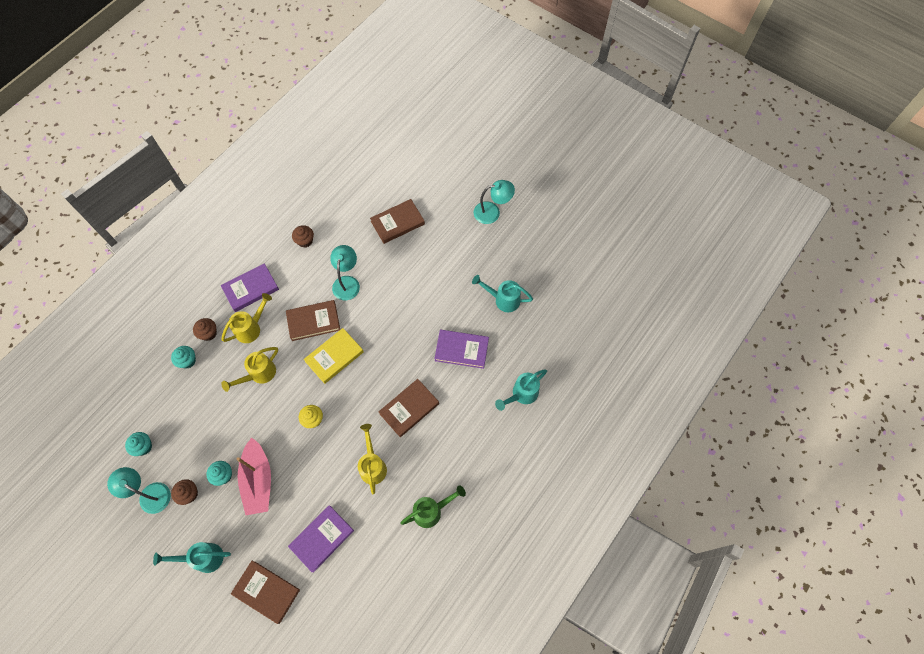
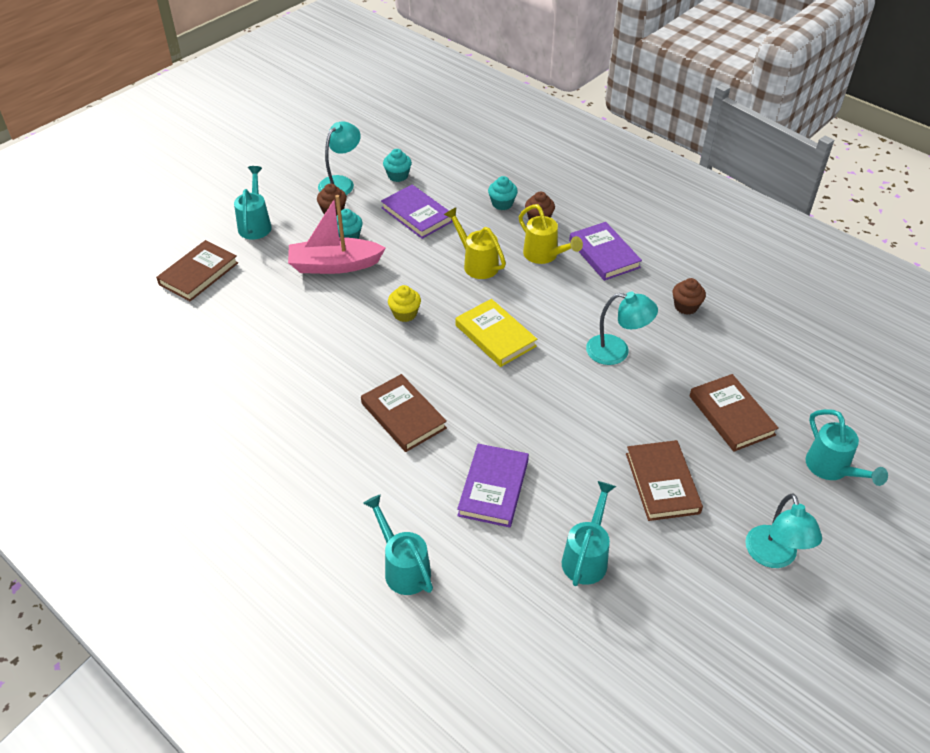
camera: 95 degrees right, 20 degrees down
(313, 321) = (552, 315): brown book -> brown book (662, 483)
(322, 538) = (244, 321): purple book -> purple book (417, 214)
(372, 465) = (327, 372): yellow watering can -> none
(432, 511) = (244, 434): green watering can -> none
(433, 179) = (832, 469): none -> turquoise watering can

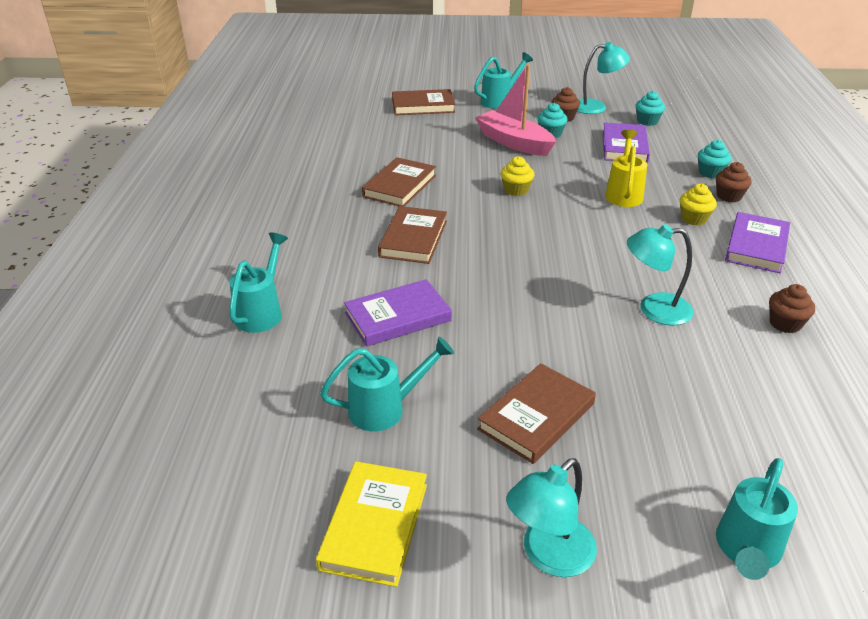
camera: 50 degrees right, 10 degrees down
(495, 336) = (562, 239): yellow book -> yellow book (374, 526)
(545, 256) = (693, 219): yellow watering can -> yellow cupcake
(617, 351) = (654, 309): turquoise lamp -> turquoise lamp turned 120 degrees clockwise
(731, 415) = (696, 425): brown book -> brown book (400, 186)

